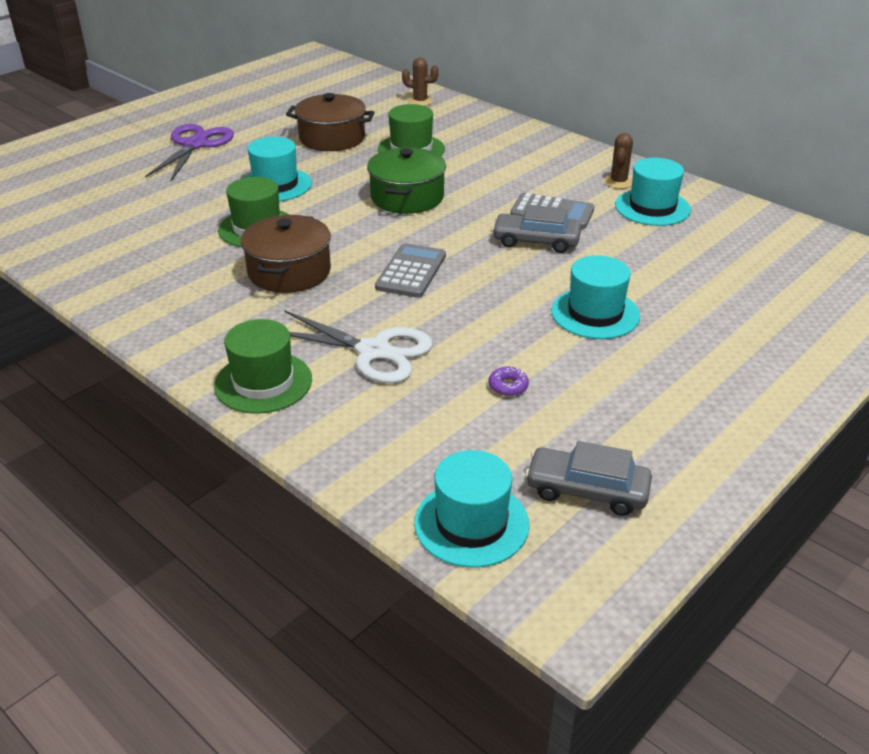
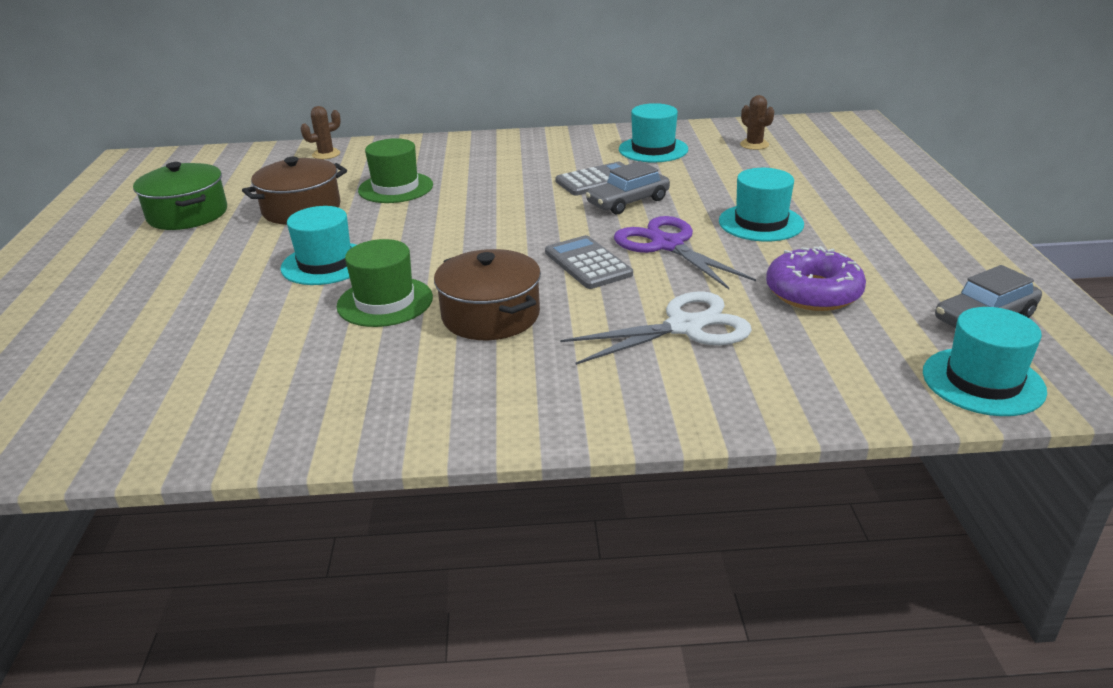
camera: 45 degrees left, 5 degrees down
(195, 145) = (158, 272): purple scissors -> purple scissors (667, 245)
(263, 382) = (657, 400): green hat -> none
(407, 197) = (468, 219): green pot -> green pot (187, 214)
(508, 386) = (813, 292): purple donut -> purple donut, size x2.39
(618, 182) = (599, 145): brown cactus -> brown cactus (754, 145)

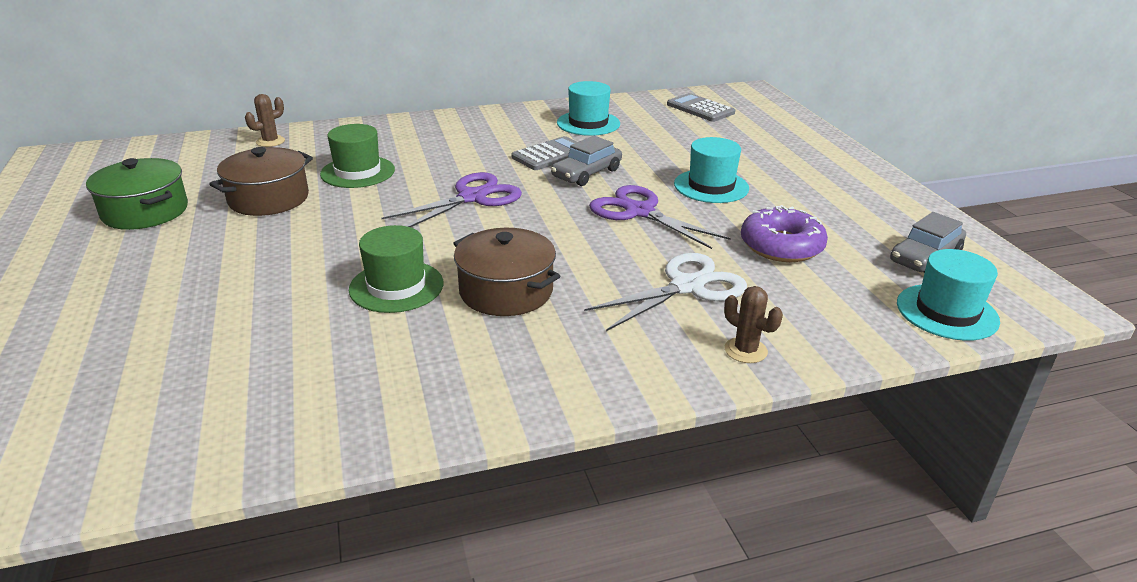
camera: 15 degrees left, 0 degrees up
(325, 264) = (318, 253): turquoise hat -> none
(497, 219) = (472, 197): none -> purple scissors
(588, 263) = (575, 234): grey calculator -> grey calculator (700, 109)
(754, 145) = (675, 115): brown cactus -> brown cactus (745, 350)

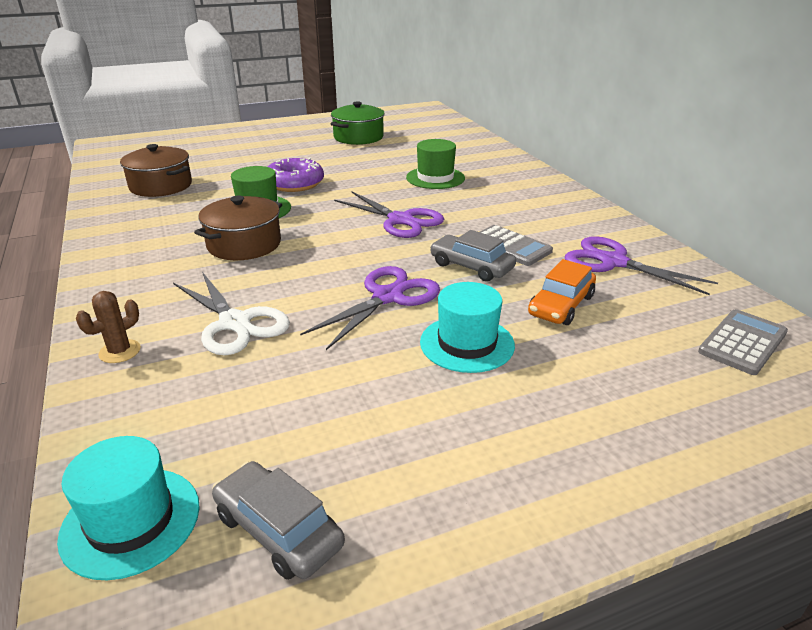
camera: 85 degrees right, 0 degrees up
(268, 199) = (382, 160): brown pot -> brown pot (161, 186)
(270, 141) = (477, 147): brown cactus -> none
(588, 123) = (613, 262): turquoise hat -> purple scissors
(655, 149) = (561, 305): none -> orange car
(781, 246) = (315, 389): purple donut -> purple donut (294, 183)

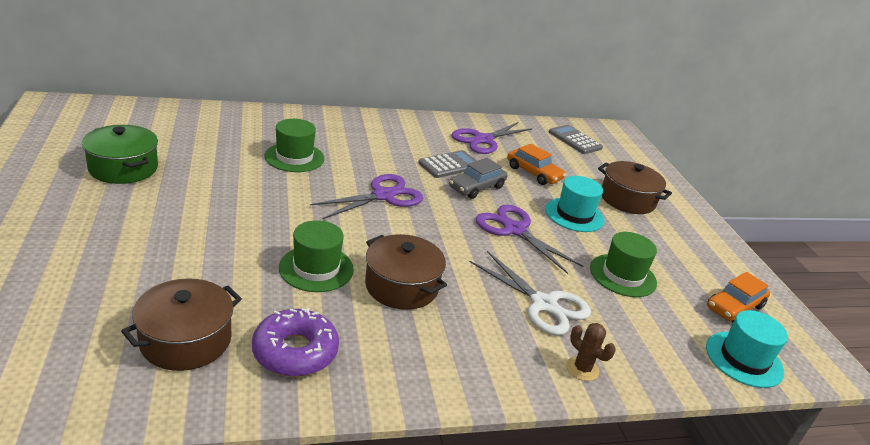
camera: 85 degrees left, 0 degrees up
(235, 323) = (543, 304): white scissors -> white scissors turned 75 degrees clockwise
(278, 530) = (734, 307): grey car -> orange car
(294, 183) = (253, 235): purple donut -> purple donut (295, 351)
(324, 389) = (622, 275): none -> green hat
(574, 402) = (627, 199): none -> brown pot

